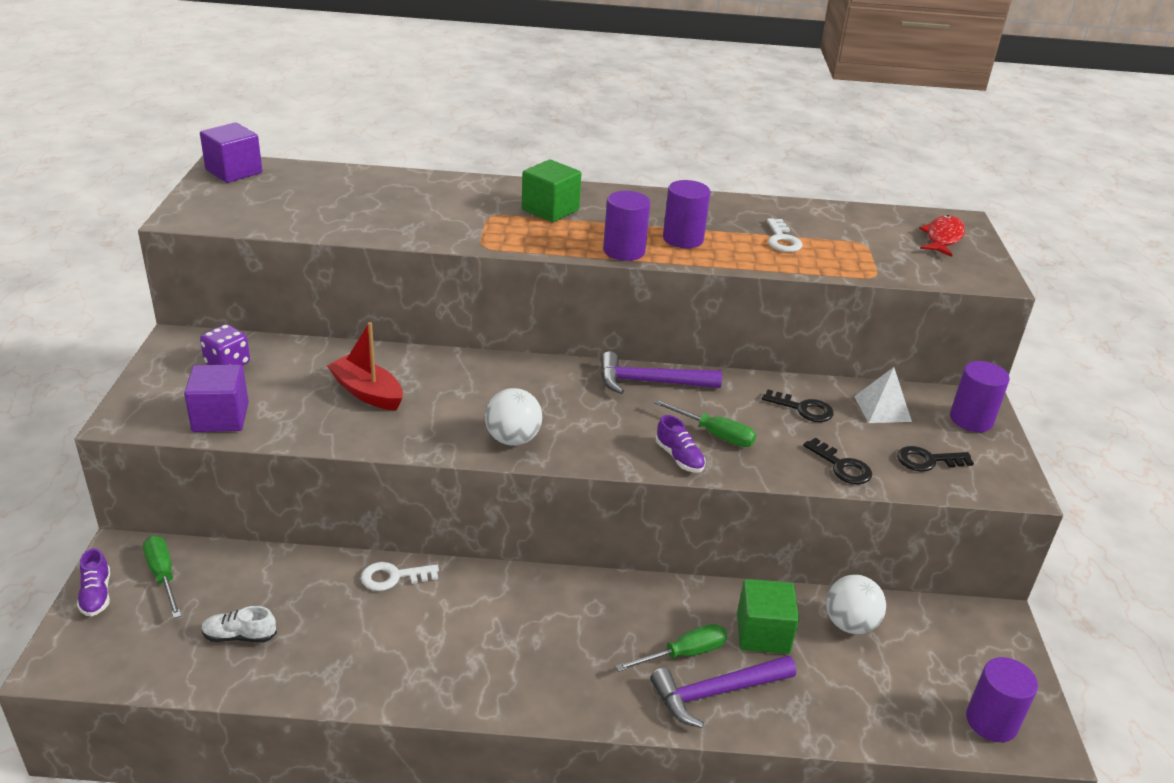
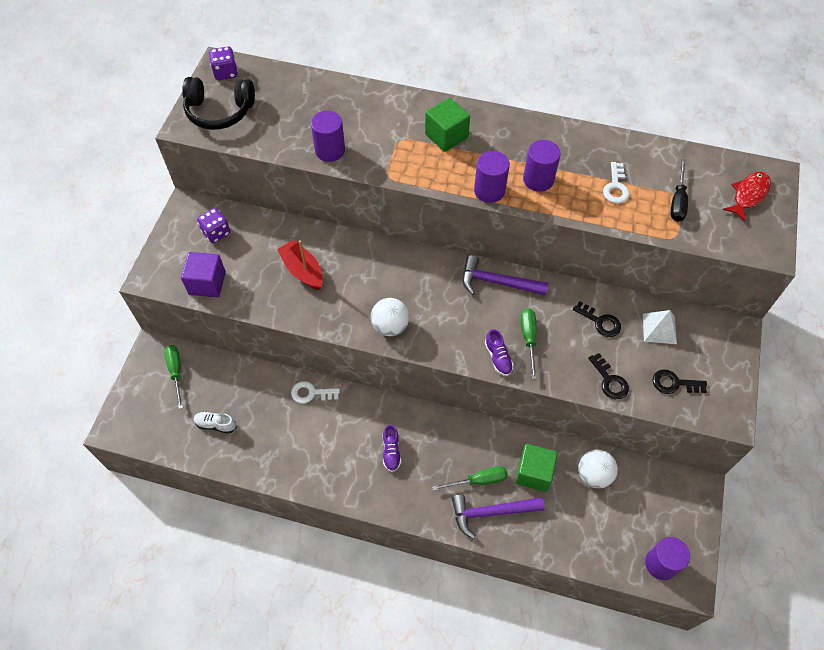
camera: 15 degrees right, 25 degrees up
(96, 595) = (137, 381): purple shoe -> purple shoe (391, 452)
(231, 203) = (219, 111): none -> black headphones
(234, 171) = (225, 73): purple cube -> purple dice
(714, 434) = (528, 339): green screwdriver -> green screwdriver turned 135 degrees counterclockwise
(862, 247) = (677, 201): none -> black screwdriver
(971, 419) = (723, 347): purple cylinder -> purple cylinder (330, 150)

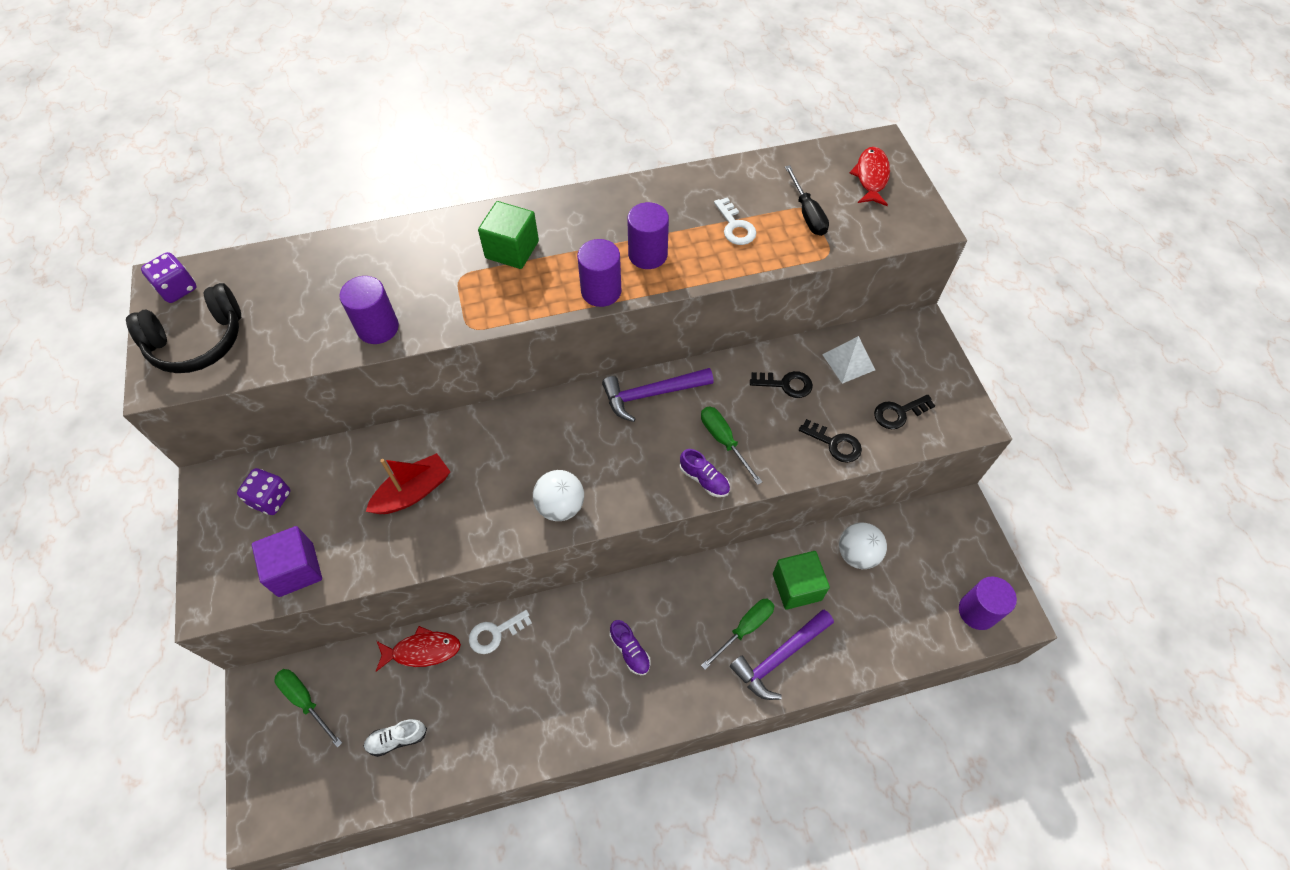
camera: 30 degrees left, 0 degrees up
(260, 379) = (422, 650): none -> red fish
(302, 270) = (413, 492): red boat -> red boat turned 120 degrees clockwise

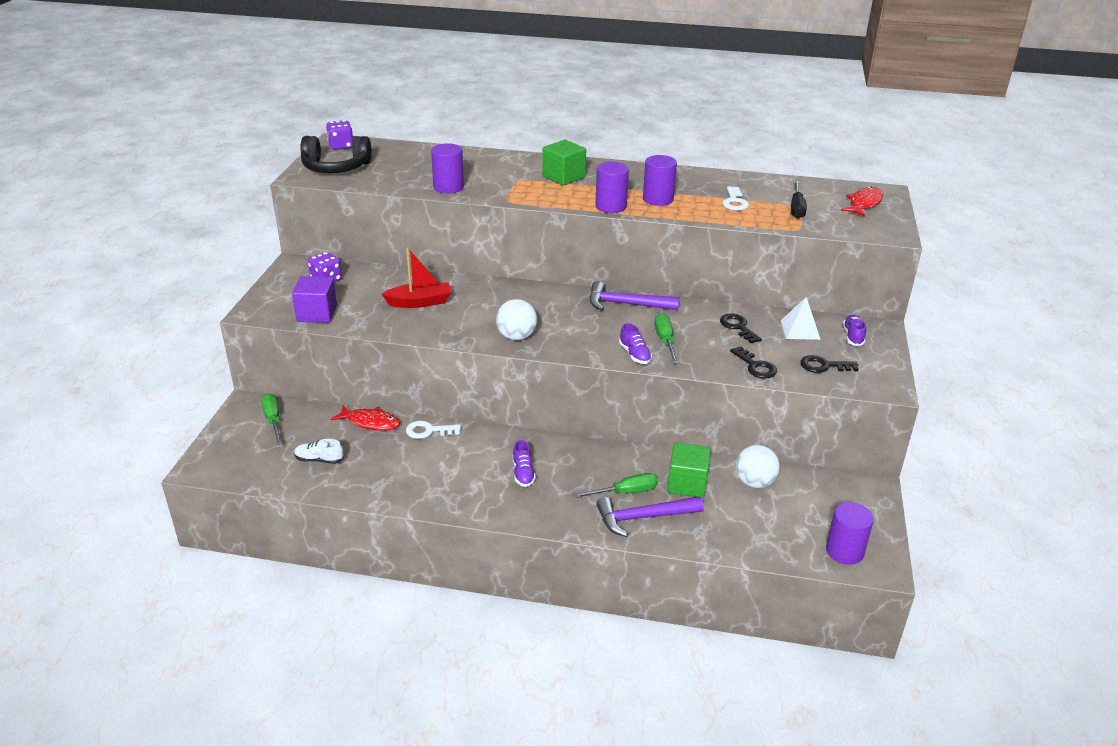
camera: 25 degrees right, 25 degrees down
(786, 384) = (738, 327): black key -> black key turned 150 degrees counterclockwise
(903, 351) = (853, 336): none -> purple shoe

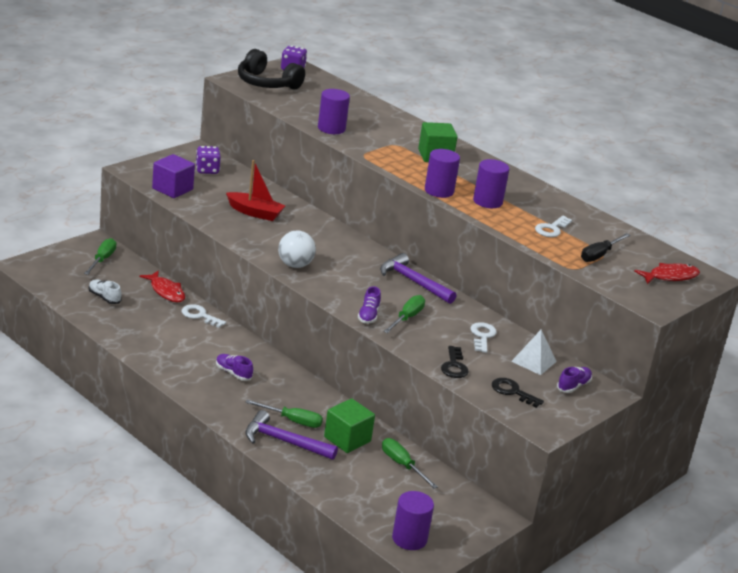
camera: 30 degrees right, 5 degrees down
(523, 473) = (233, 373): purple shoe -> purple shoe turned 105 degrees clockwise
(738, 327) = (482, 336): black key -> white key
(754, 482) = (402, 465): white ball -> green screwdriver

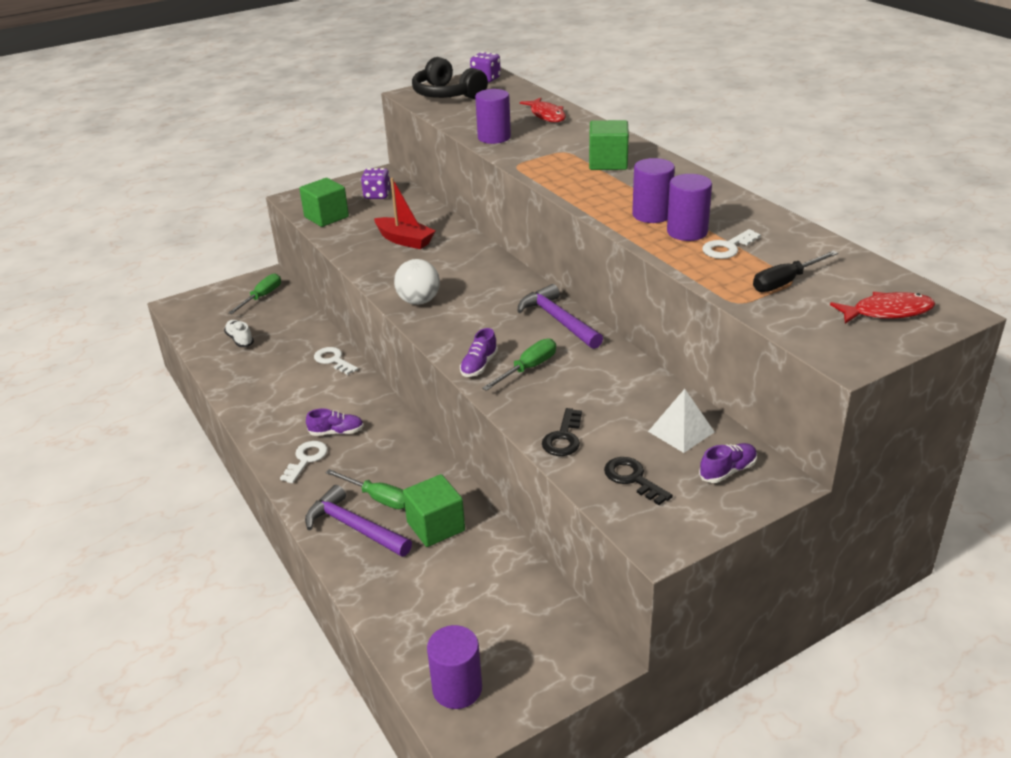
camera: 20 degrees right, 5 degrees up
(166, 291) = (310, 332): red fish -> red fish (546, 115)
(172, 189) = (326, 217): purple cube -> green cube
(233, 373) = (336, 432): purple shoe -> purple shoe turned 120 degrees clockwise
(402, 465) = (493, 567): green screwdriver -> none
(439, 191) = (592, 203): purple cylinder -> purple cylinder (687, 232)
(482, 336) = (621, 394): white key -> white key (306, 459)

